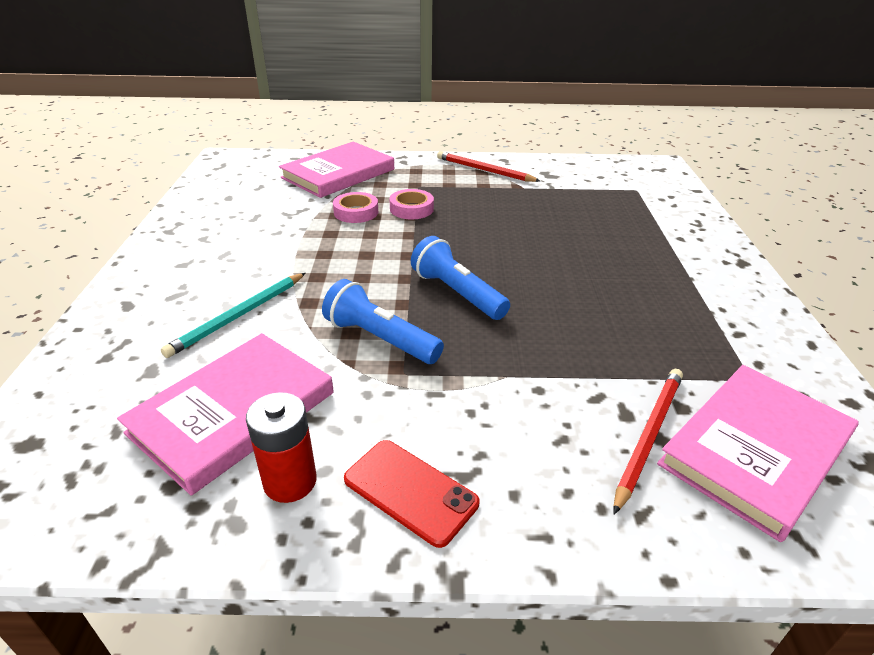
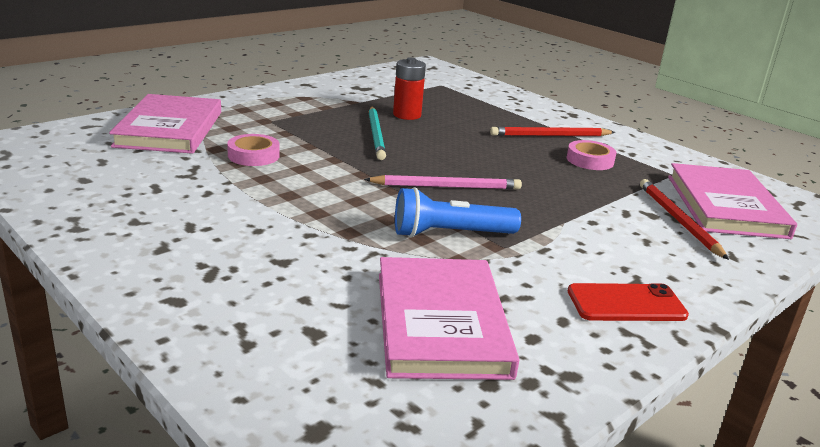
camera: 45 degrees left, 10 degrees down
(238, 316) = (309, 264): turquoise pencil -> turquoise pencil (376, 135)
(290, 481) = (556, 337): red battery -> red battery (407, 115)
(411, 209) = (299, 140): pink tape -> pink tape (590, 160)
(457, 293) = (446, 186): blue flashlight -> pink pencil
(484, 170) = (305, 96): red pencil -> red pencil (550, 136)

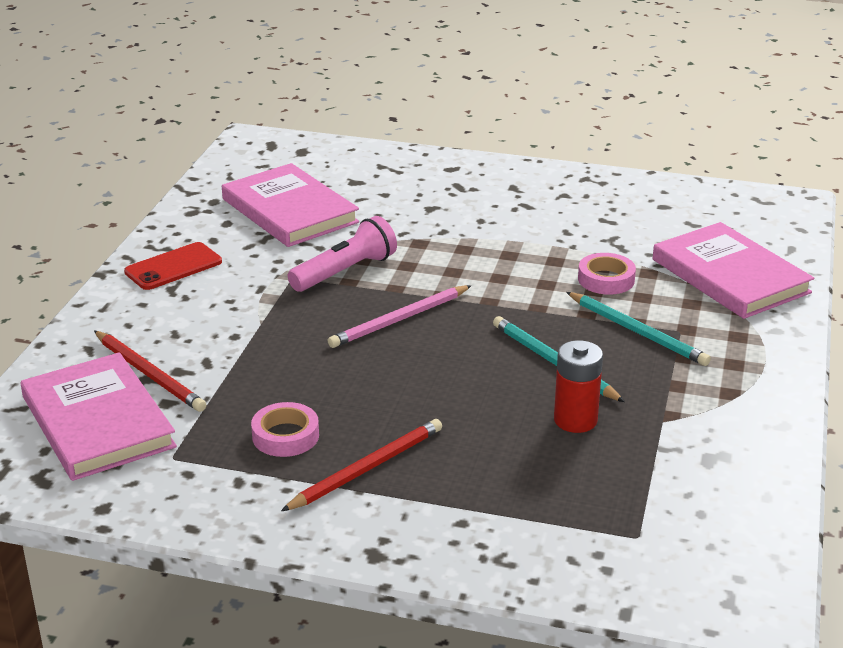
camera: 150 degrees right, 5 degrees up
(296, 129) = (637, 332): none -> turquoise pencil
(450, 234) = (345, 272): blue flashlight -> pink flashlight

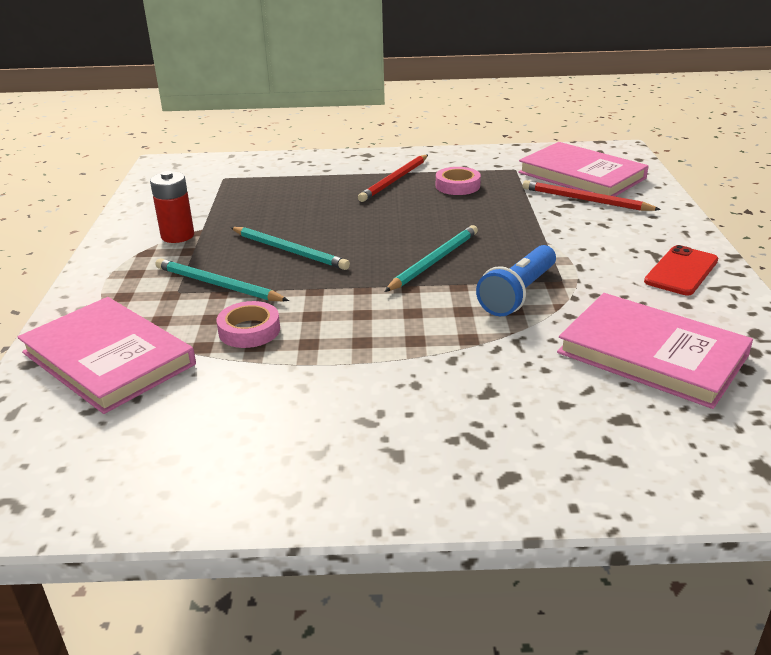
camera: 165 degrees right, 0 degrees up
(345, 272) = (518, 294): pink flashlight -> blue flashlight
(399, 320) = (434, 261): pink pencil -> turquoise pencil
(575, 420) = (266, 220): red battery -> red battery (177, 236)

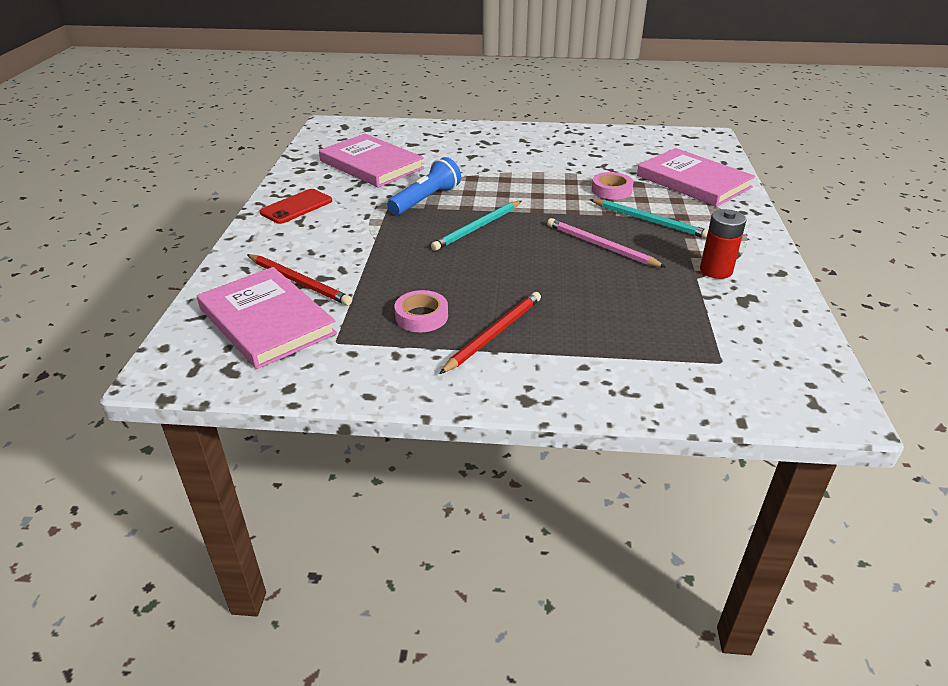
camera: 175 degrees left, 5 degrees up
(289, 251) = (601, 246): turquoise pencil -> pink pencil

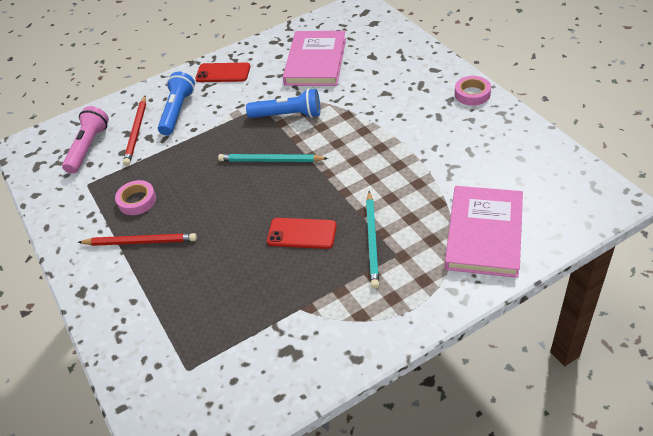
camera: 60 degrees right, 10 degrees up
(266, 321) = (88, 147): pink book -> pink flashlight
(310, 248) = (177, 111): none -> blue flashlight
(601, 246) = (302, 234): pink pencil -> red phone
(611, 190) = (407, 194): pink tape -> pink tape (472, 94)
(716, 270) = (322, 315): red battery -> none

